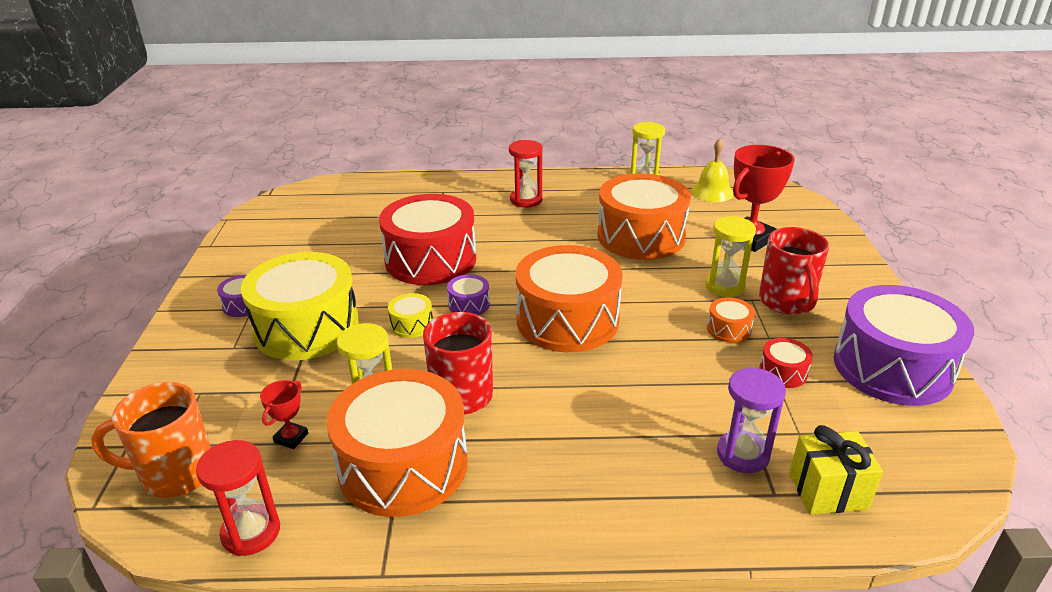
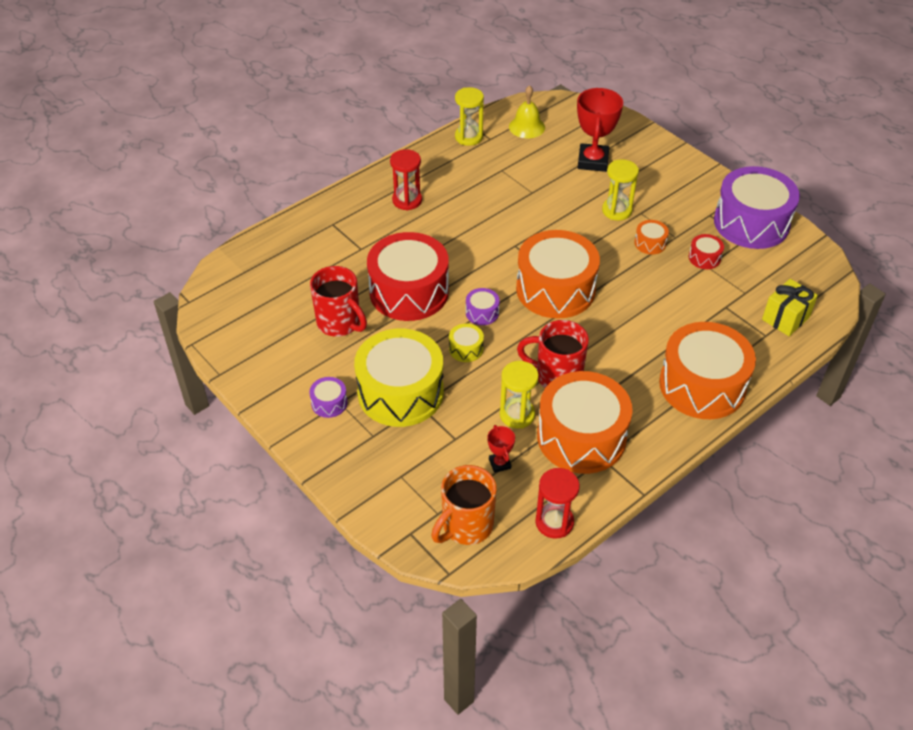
camera: 40 degrees left, 15 degrees up
(641, 236) = (524, 194): orange drum -> orange drum (702, 385)
(742, 454) = (732, 322): purple hourglass -> none
(787, 303) = (661, 205): red mug -> red mug (340, 323)

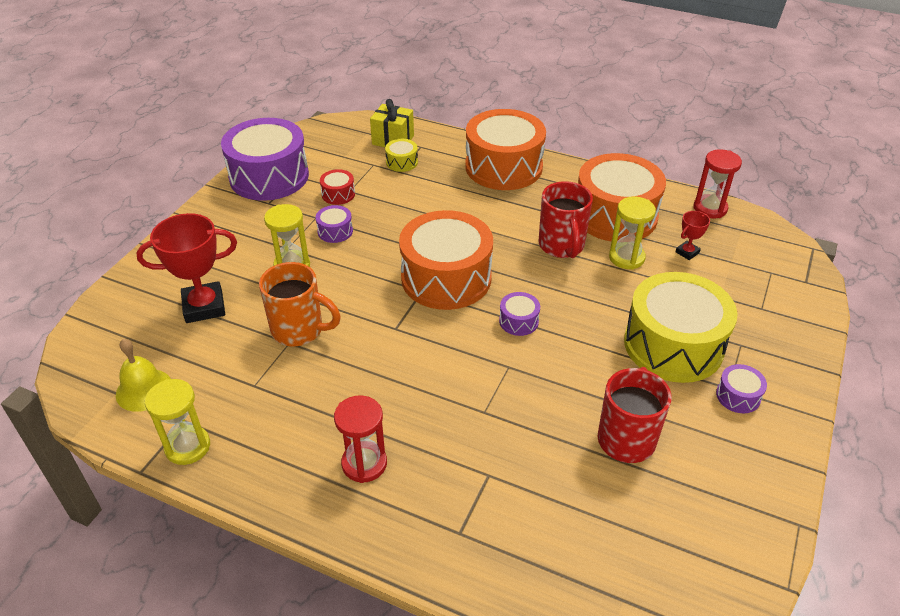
camera: 115 degrees left, 5 degrees down
(409, 291) = (530, 394): red drum -> none
(466, 349) = (577, 316): yellow drum -> yellow drum (402, 162)
(466, 526) = (764, 252): orange mug -> orange mug (299, 330)
(650, 243) = (335, 231): orange drum -> purple drum

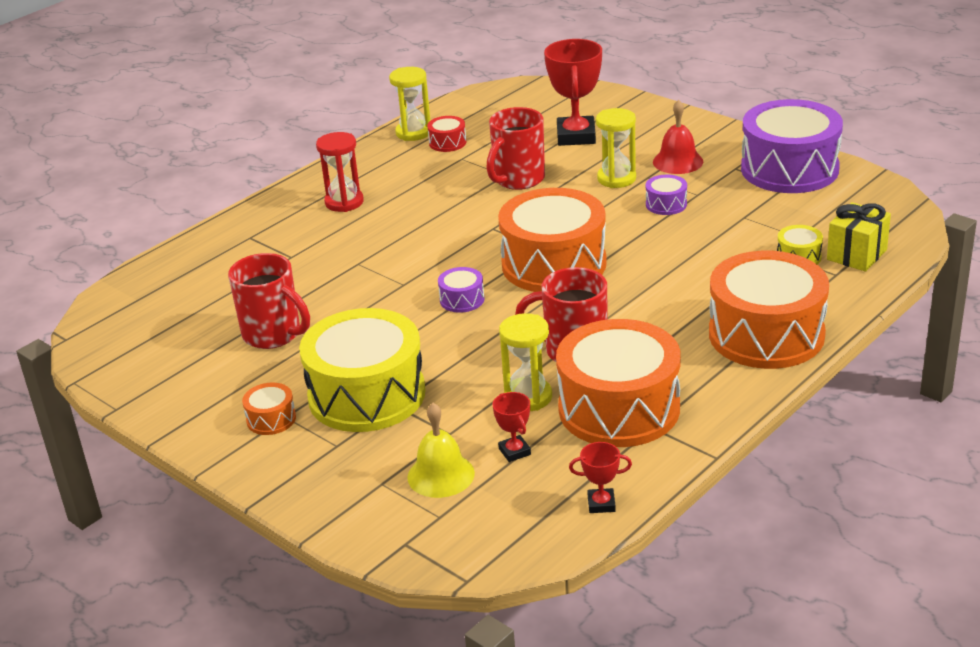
camera: 110 degrees right, 10 degrees down
(144, 390) = (486, 114): yellow bell -> yellow bell (441, 475)
(257, 234) = (678, 161): none -> red bell
(299, 330) = (518, 180): orange mug -> red mug
(338, 194) = (738, 209): red drum -> red drum (447, 143)
(710, 208) = (601, 504): red hourglass -> red trophy
(738, 396) = (271, 419): purple drum -> orange drum

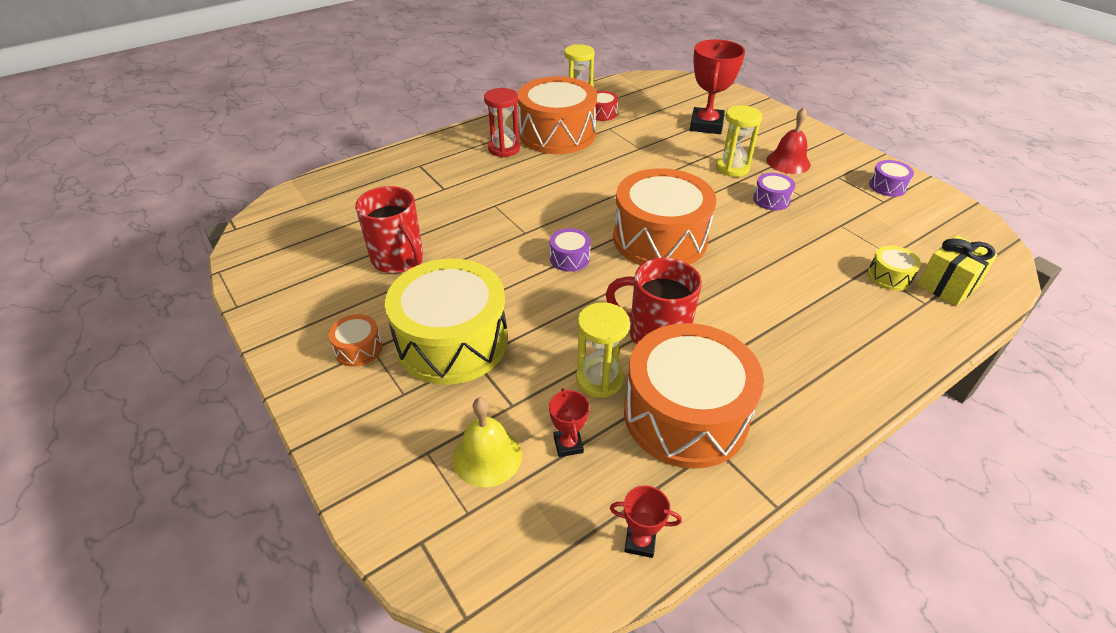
camera: 10 degrees right, 10 degrees up
(518, 180) = (649, 154): red mug -> none
(766, 334) = (849, 358): orange drum -> orange drum (557, 134)
(789, 169) = (887, 186): purple drum -> purple drum, size x0.41

